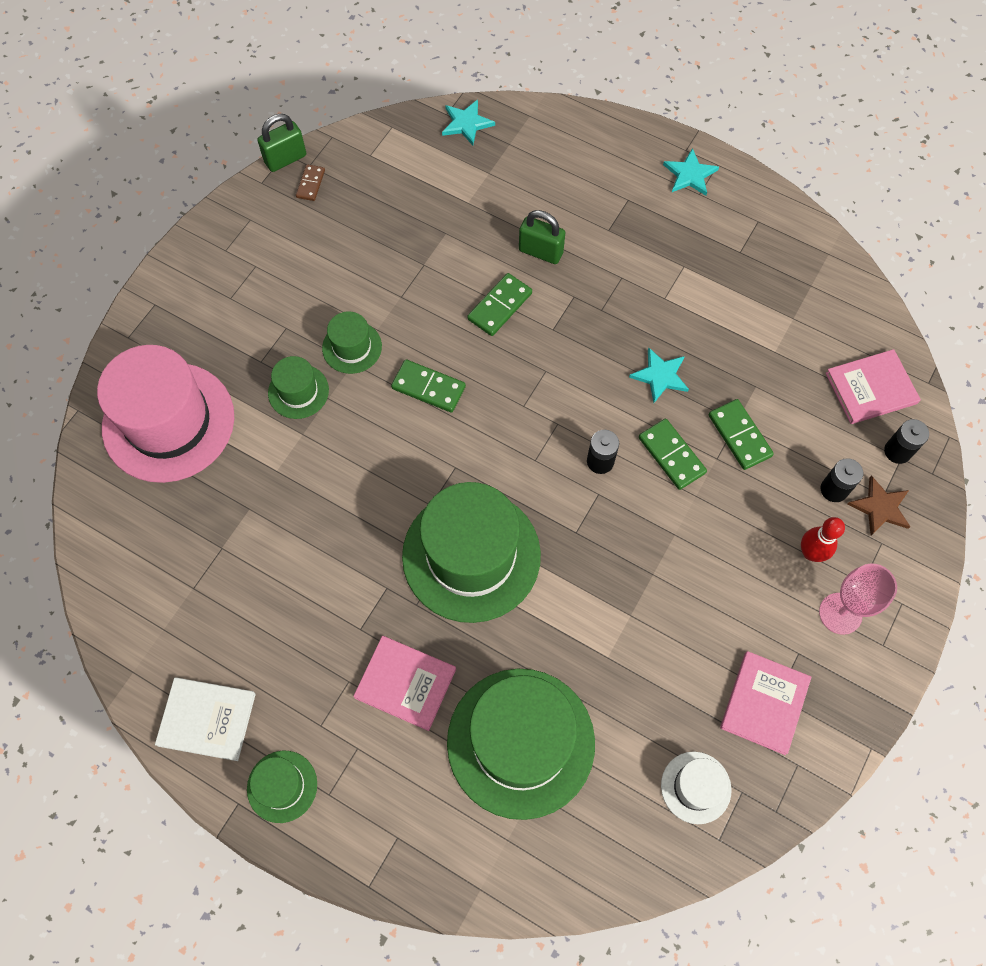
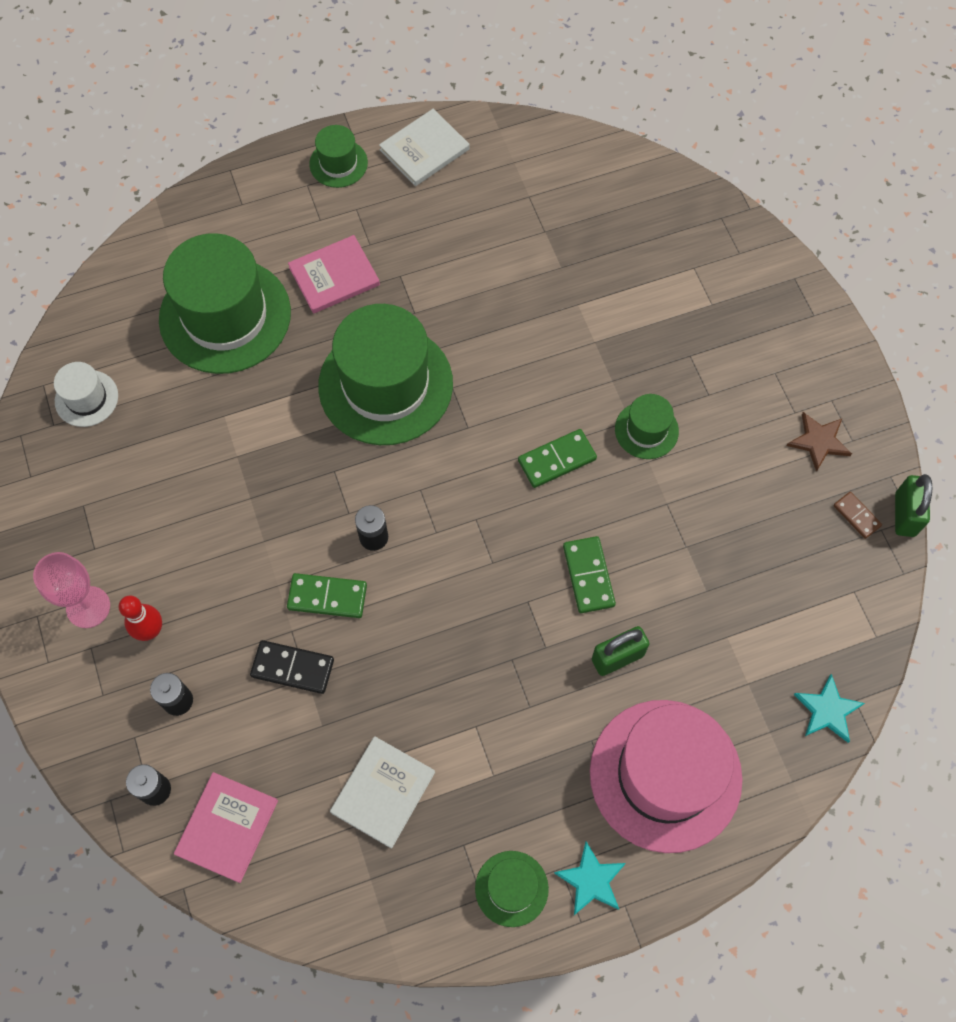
camera: 130 degrees right, 0 degrees up
(168, 422) = (686, 260): pink hat -> pink hat (665, 775)
(298, 391) = (637, 364): green hat -> green hat (511, 888)
(660, 376) = (404, 652): turquoise star -> none
(739, 435) = (292, 668): green domino -> black domino
(757, 318) = (383, 792): none -> white book
(764, 703) = (88, 492): pink book -> none
(880, 507) = (128, 723): brown star -> brown star (819, 441)

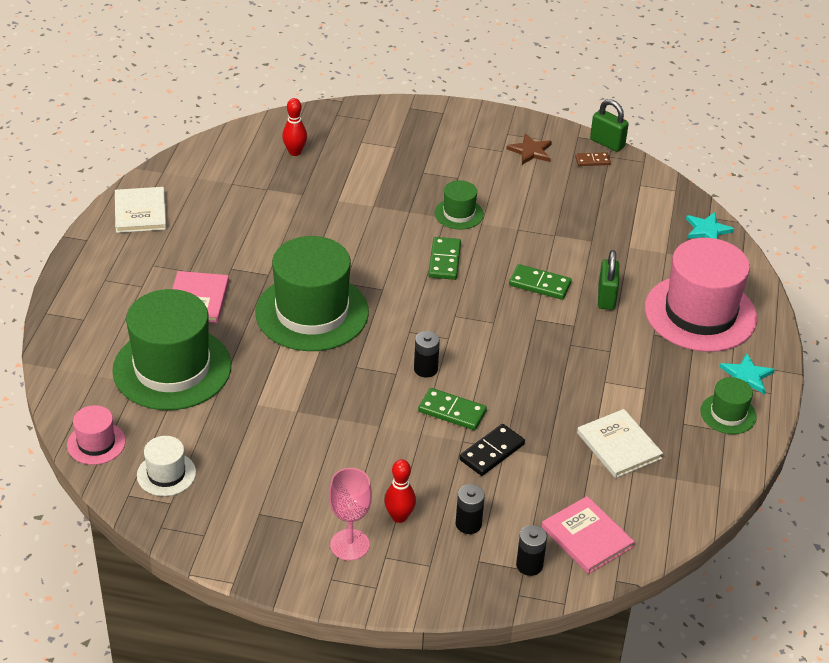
camera: 60 degrees left, 25 degrees down
(90, 319) = (96, 443): none -> pink hat
(327, 597) = (452, 411): green domino -> green domino turned 75 degrees clockwise
(338, 163) = (104, 257): green hat -> none
(624, 219) = (295, 152): none -> red bowling pin

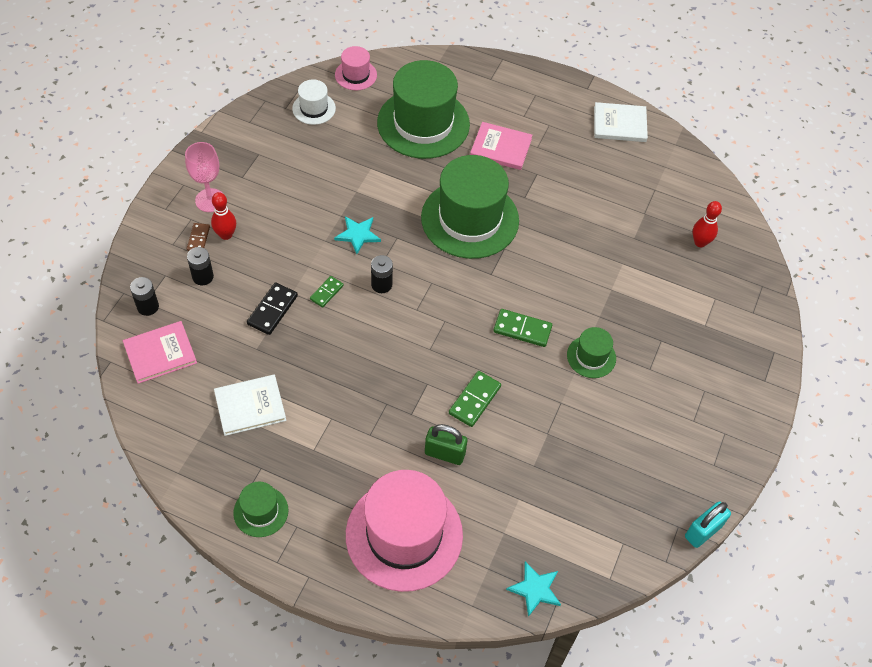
camera: 100 degrees right, 15 degrees up
(452, 411) = (326, 292): green domino -> green domino, size x0.63
(492, 452) = (272, 310): black domino -> black domino turned 60 degrees clockwise
(530, 151) = (691, 448): brown star -> none
(592, 160) = (670, 506): brown domino -> brown domino (198, 238)
(607, 143) = (703, 531): green padlock -> turquoise padlock
(746, 376) = (305, 547): turquoise star -> turquoise star (358, 235)

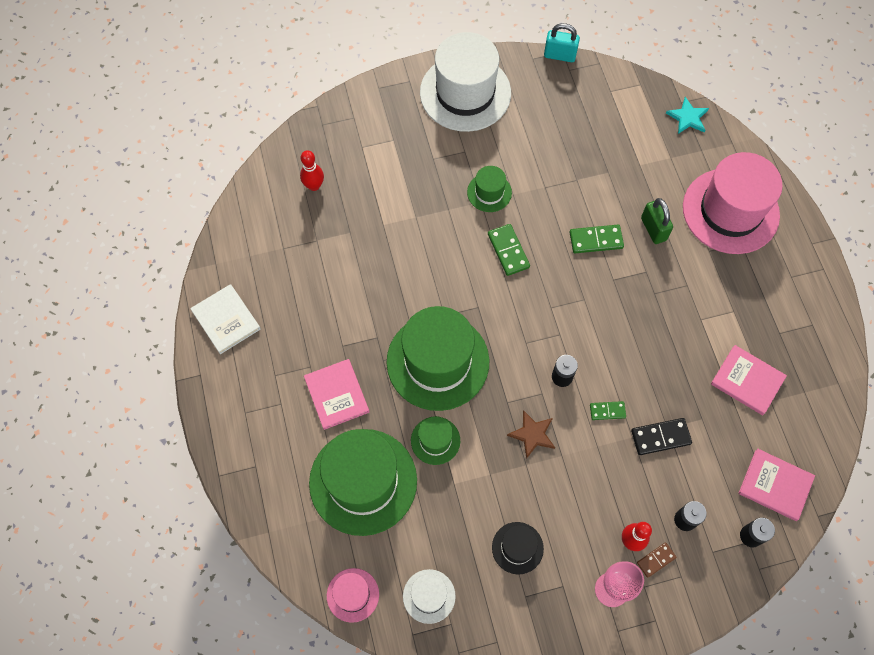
camera: 125 degrees left, 10 degrees up
(250, 406) = (747, 381): white book -> pink book
(261, 511) = (805, 306): green hat -> green hat (435, 440)
(292, 171) = (517, 548): none -> black hat
(358, 235) = (532, 434): turquoise star -> brown star
(716, 415) = (465, 93): none -> white hat

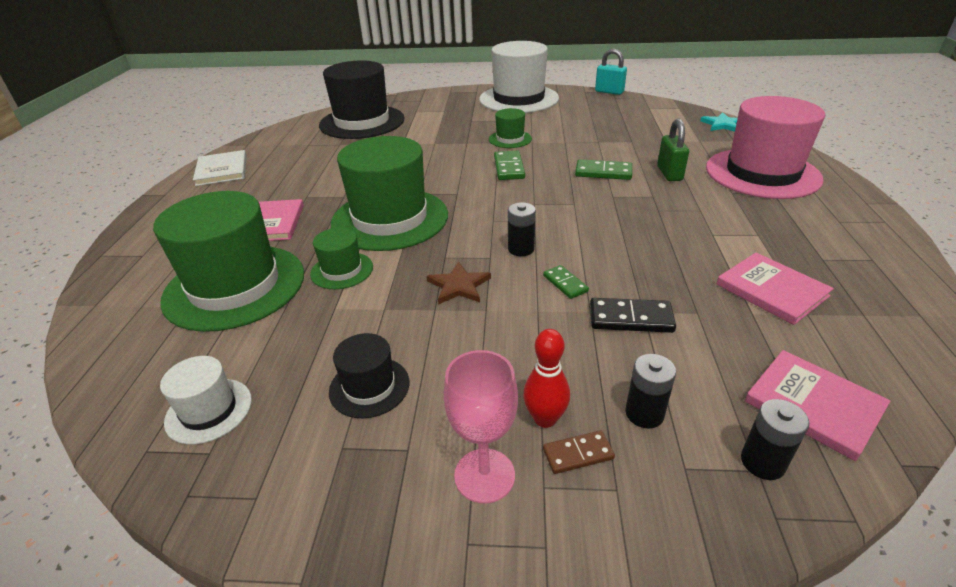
camera: 20 degrees right, 30 degrees down
(314, 186) = (362, 122): red bowling pin -> black hat
(352, 595) = (118, 384): pink hat -> none
(607, 411) = (565, 283): green domino -> green domino turned 45 degrees clockwise

